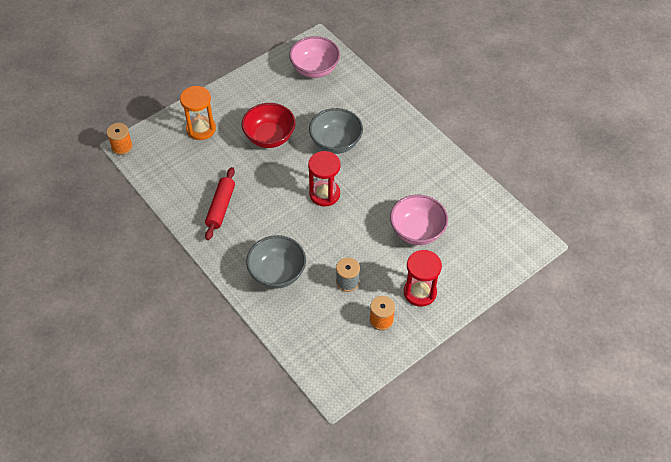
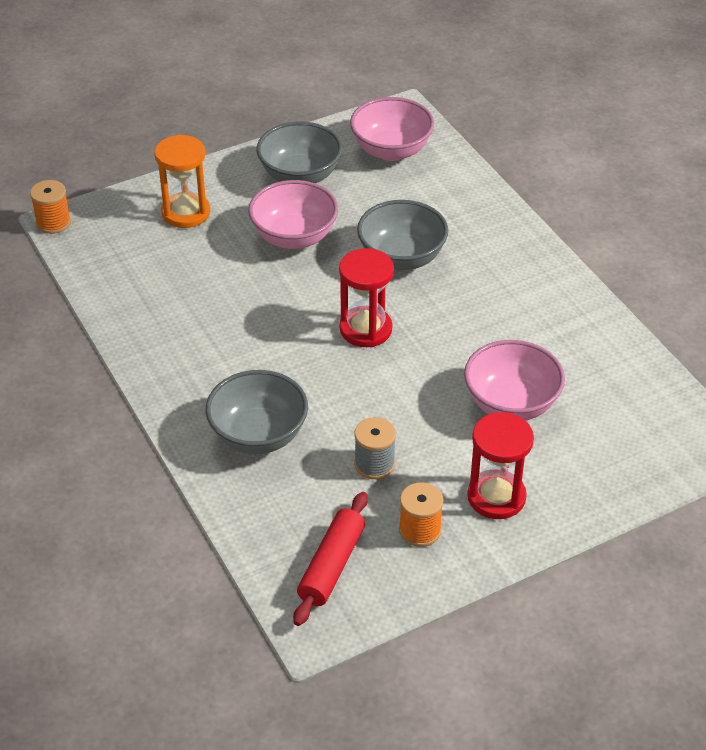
camera: 10 degrees right, 10 degrees down
(221, 207) = (189, 327): red rolling pin -> red rolling pin (332, 566)
(264, 94) = (300, 176): none -> grey bowl
(269, 137) = (294, 237): red bowl -> pink bowl

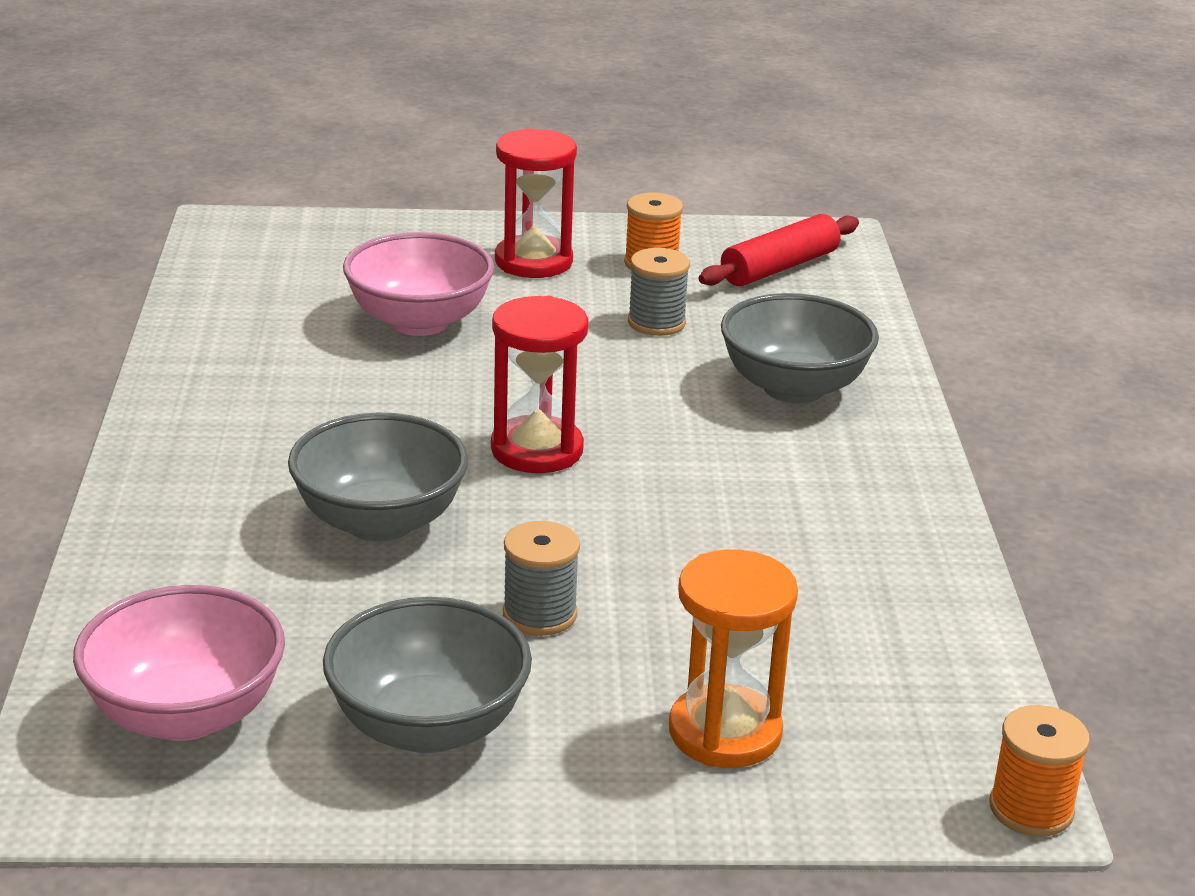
camera: 155 degrees left, 15 degrees down
(294, 237) = (539, 614): pink bowl -> grey spool

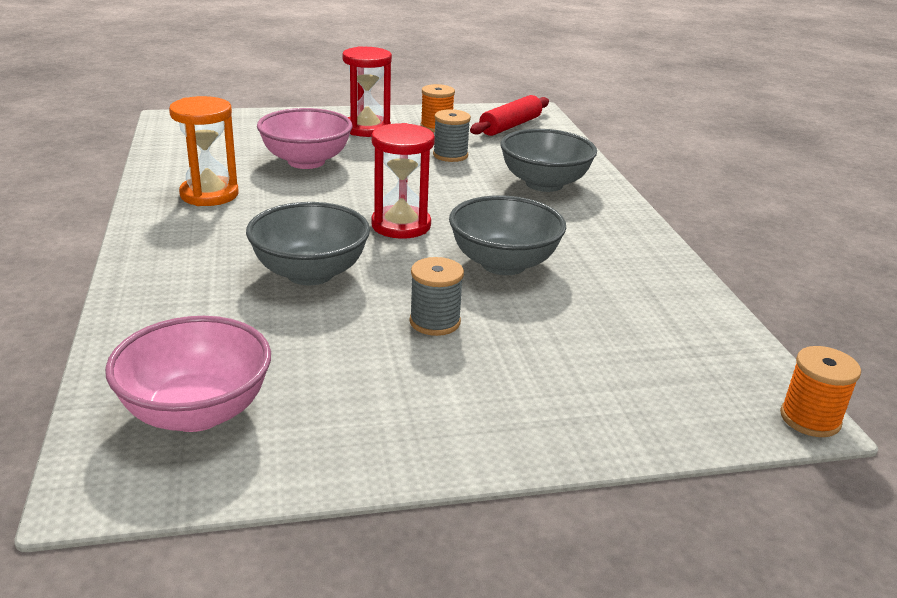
camera: 10 degrees left, 0 degrees up
(428, 727) = (380, 403): grey bowl -> grey bowl (503, 264)
(725, 732) = (587, 387): orange hourglass -> orange hourglass (209, 194)

